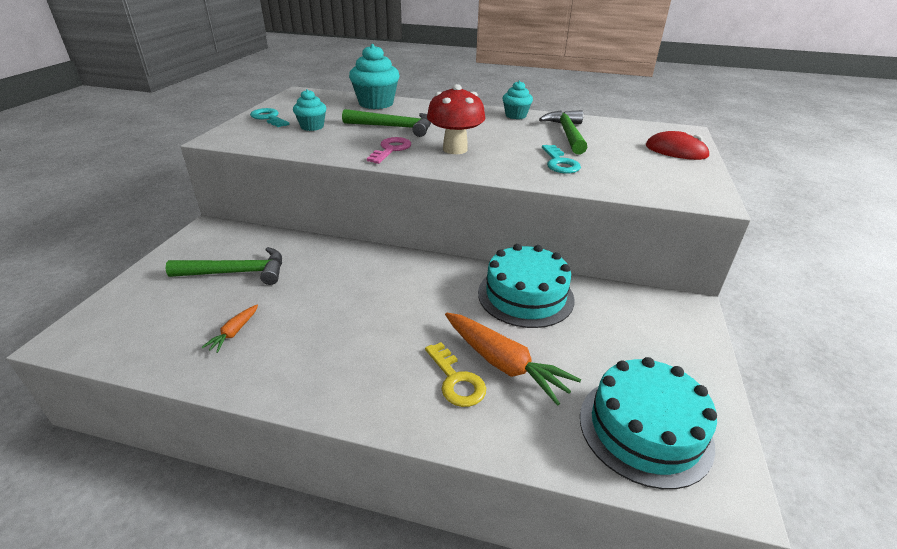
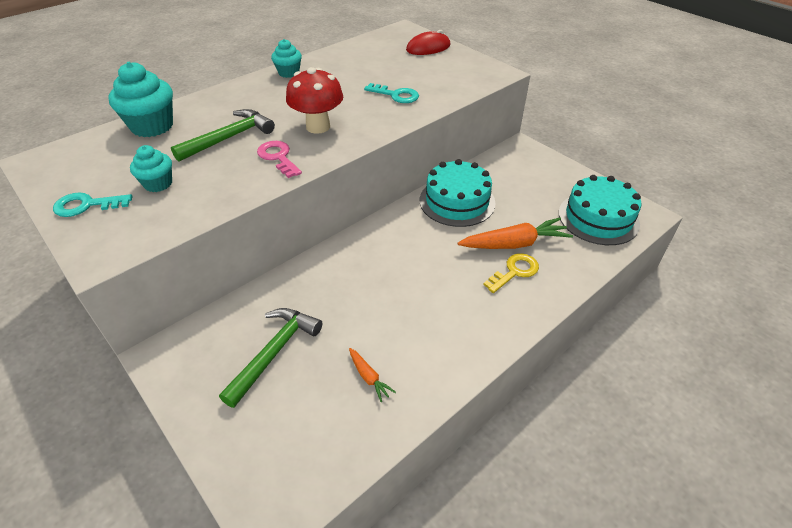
camera: 55 degrees left, 10 degrees up
(456, 380) = (514, 271): yellow key -> yellow key turned 45 degrees counterclockwise
(567, 134) = (352, 69): green hammer -> none

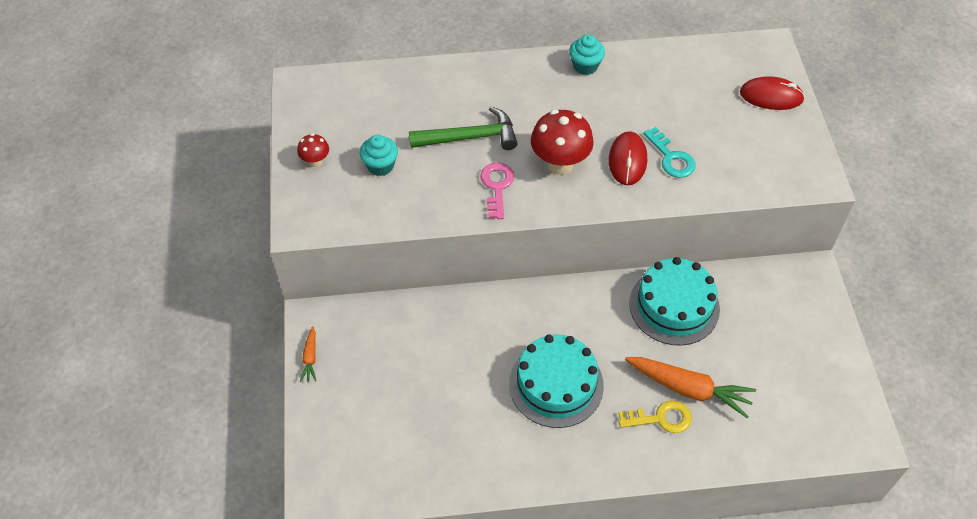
camera: 35 degrees right, 10 degrees up
(86, 205) = (315, 161): turquoise key -> red mushroom
(152, 126) = (412, 85): turquoise cupcake -> none
(275, 352) = (398, 369): green hammer -> none
(367, 107) = (627, 160): none -> red mouse
(369, 377) = (454, 437): orange carrot -> orange carrot (310, 358)
(598, 218) = (808, 412): turquoise cake -> turquoise cake (556, 384)

